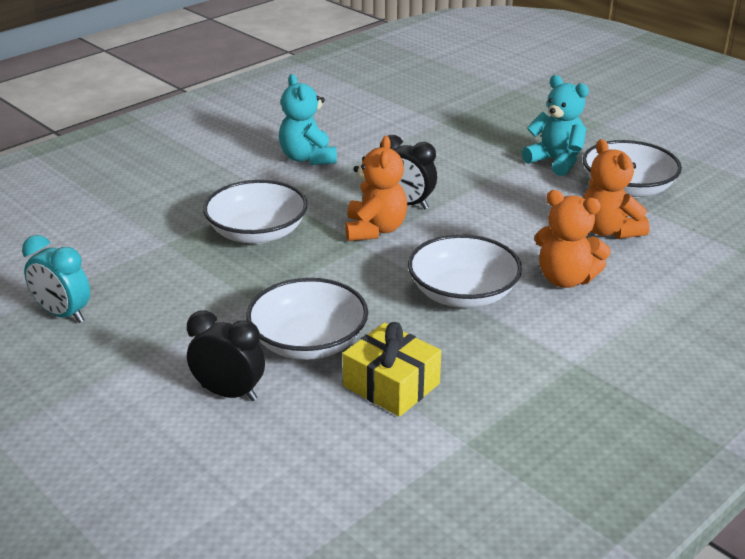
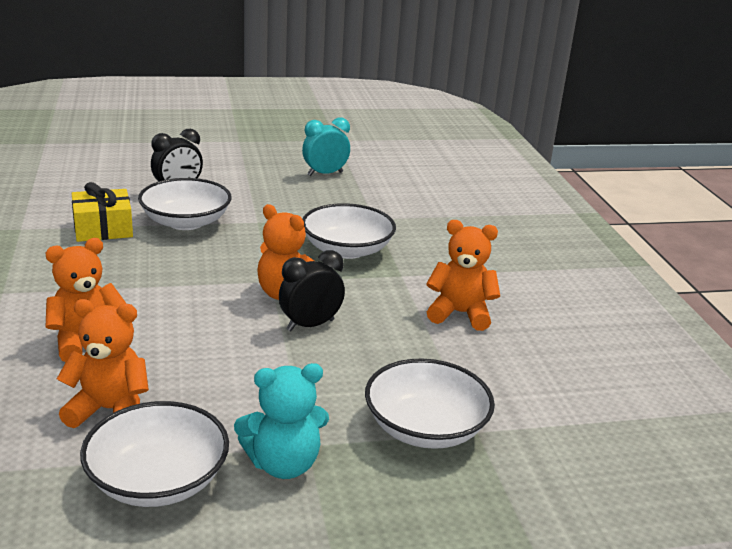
camera: 120 degrees right, 5 degrees down
(308, 158) = (460, 313): turquoise teddy bear -> orange teddy bear
(463, 293) = (146, 290): white bowl -> white bowl (425, 427)

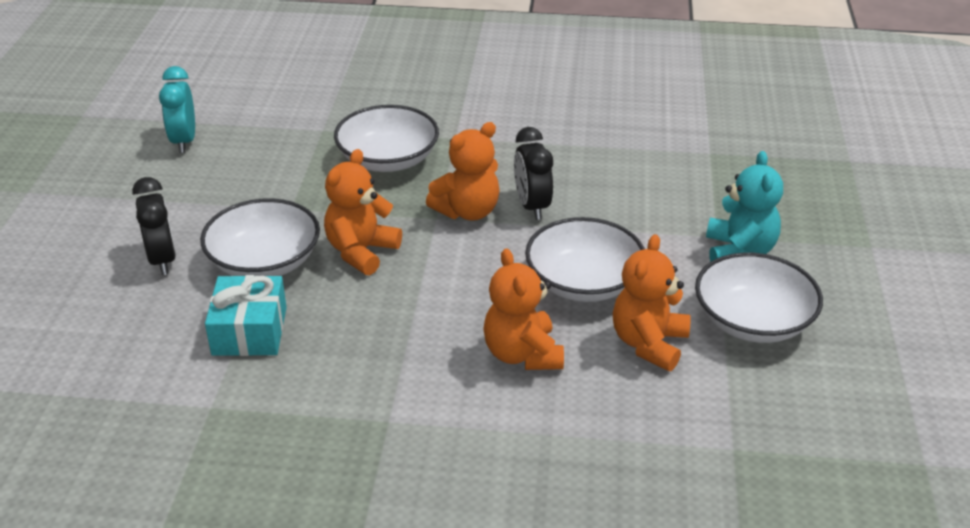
camera: 70 degrees left, 10 degrees up
(103, 229) = (250, 331): yellow gift -> turquoise gift
(425, 427) = (702, 175): white bowl -> white bowl (583, 282)
(460, 313) = (537, 121): orange teddy bear -> orange teddy bear (361, 252)

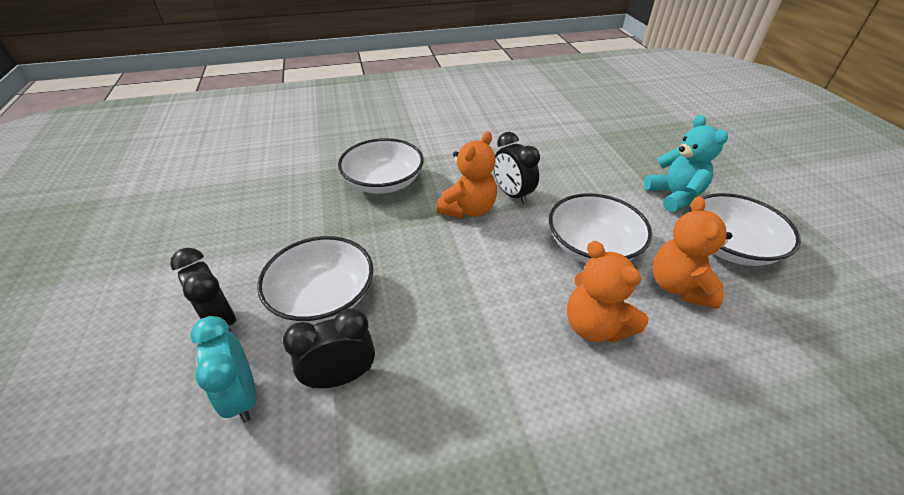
camera: 20 degrees left, 5 degrees up
(184, 141) = (205, 202): turquoise clock -> turquoise clock (242, 396)
(250, 331) = (341, 377): turquoise gift -> black clock
(361, 252) = (404, 265): orange teddy bear -> none

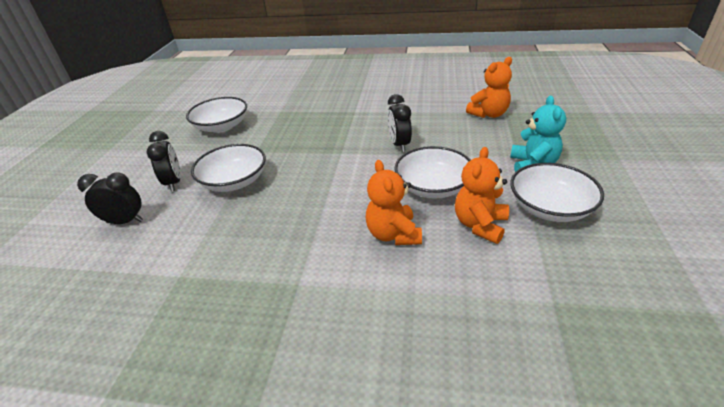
camera: 25 degrees right, 5 degrees down
(242, 396) = (161, 220): turquoise clock -> none
(341, 377) = (216, 224): black clock -> black clock (125, 221)
(383, 182) = (315, 124): white bowl -> white bowl (222, 126)
(468, 209) = (360, 149): orange teddy bear -> orange teddy bear (489, 114)

